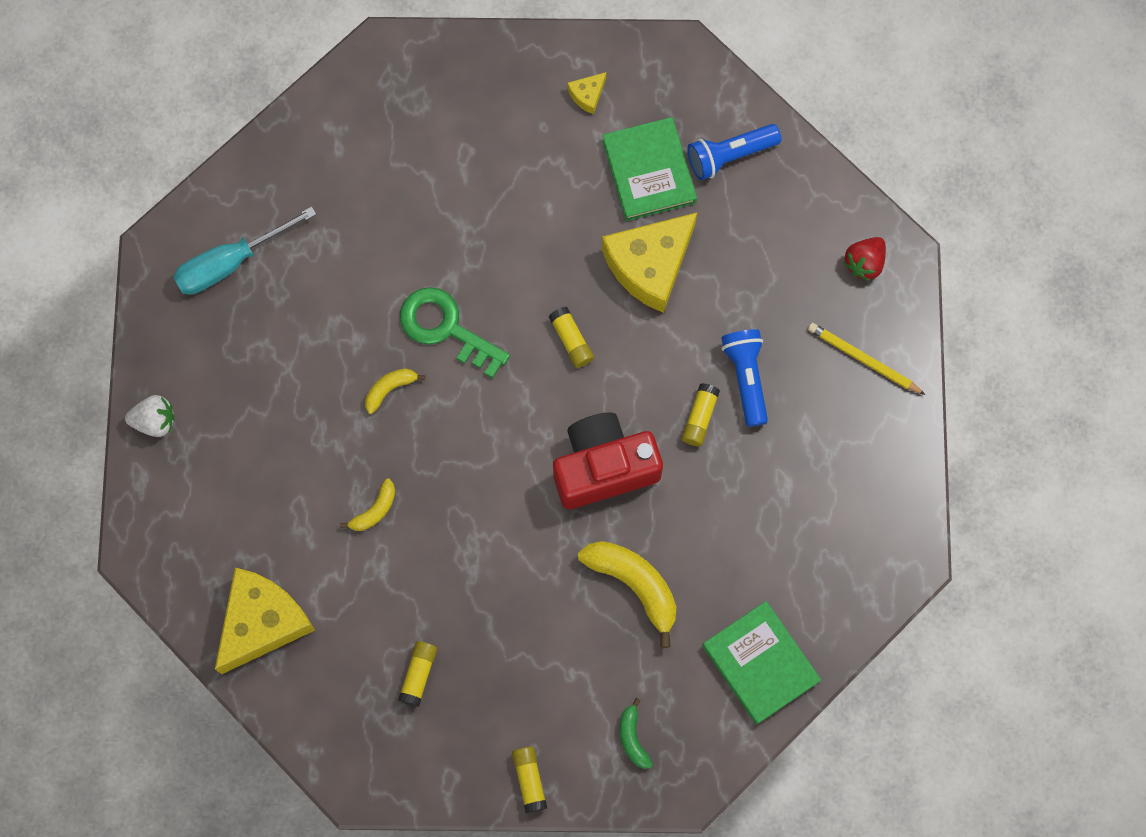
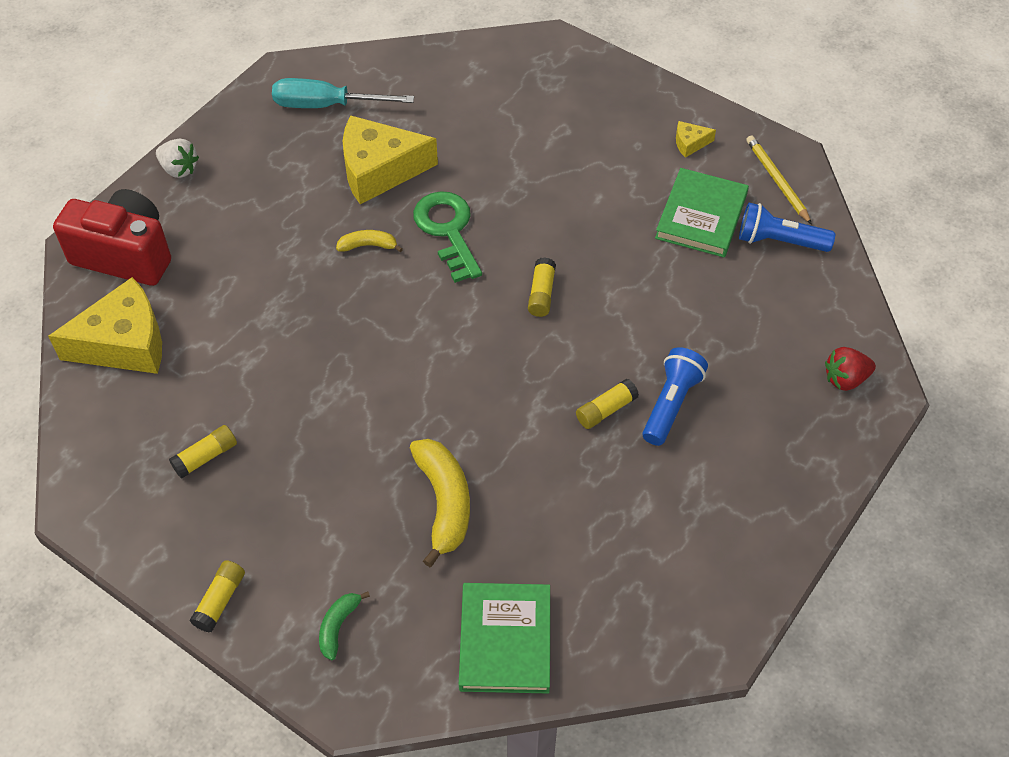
camera: 35 degrees right, 20 degrees down
(375, 510) = (281, 319): yellow banana -> none
(603, 467) = (492, 398): red camera -> red camera (125, 255)
(650, 265) = (650, 278): yellow cheese -> yellow cheese (379, 170)
(863, 360) = (791, 451): yellow pencil -> yellow pencil (777, 181)

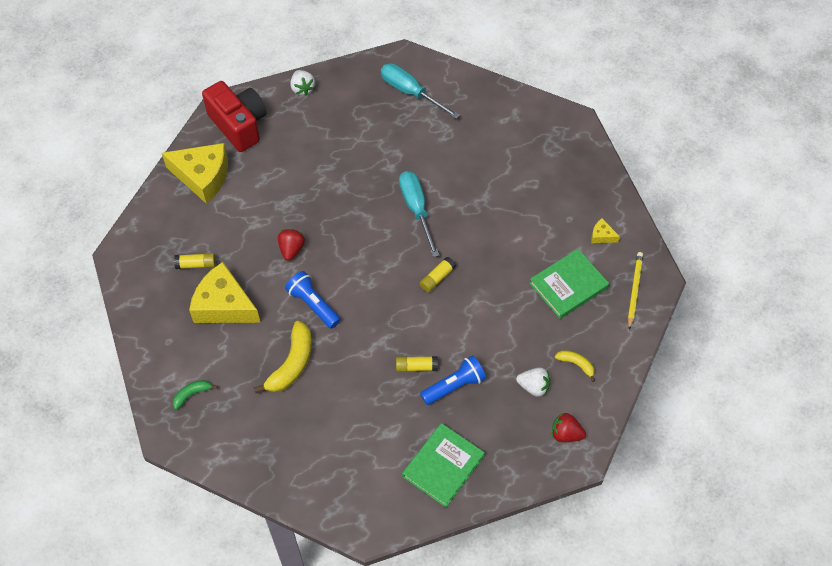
camera: 35 degrees right, 5 degrees up
(220, 600) = (148, 344): yellow glue stick -> none
(324, 364) = (291, 249): none -> red strawberry
(368, 245) = (366, 193): yellow banana -> yellow banana (576, 364)
(379, 170) = (408, 150): yellow cheese -> yellow cheese (224, 305)
(448, 230) = (416, 209): green key -> turquoise screwdriver
(505, 640) = (264, 455): green book -> green book (443, 466)
(762, 349) = (533, 386): none -> white strawberry
(779, 241) = (601, 328): blue flashlight -> blue flashlight (313, 304)

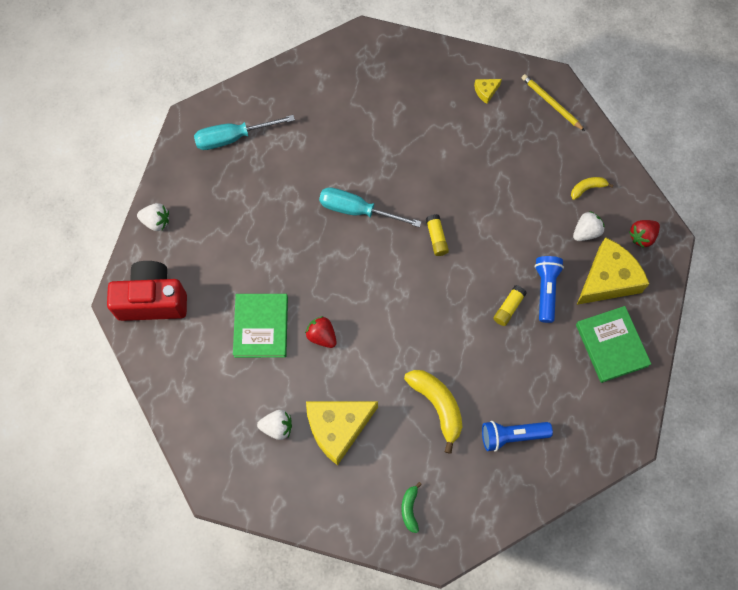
camera: 55 degrees left, 10 degrees up
(196, 264) = (277, 427): yellow glue stick -> white strawberry
(202, 176) = (185, 366): yellow cheese -> yellow cheese (608, 279)
(313, 304) = (391, 352): blue flashlight -> blue flashlight (512, 436)
(568, 285) = (514, 146): green book -> green book (261, 327)

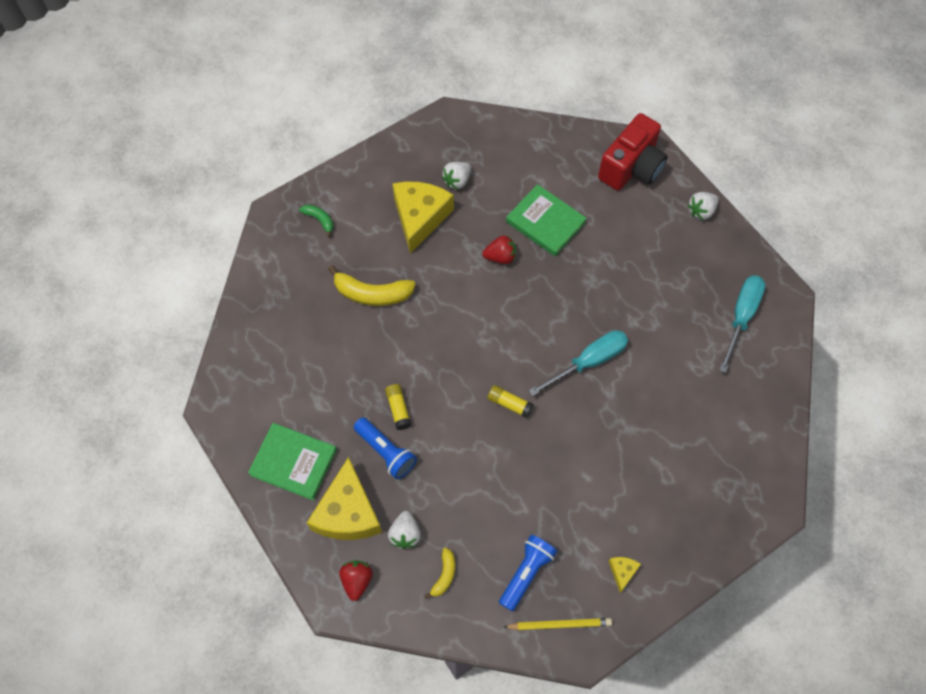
camera: 130 degrees right, 5 degrees down
(512, 436) = (301, 326): blue flashlight -> blue flashlight (526, 573)

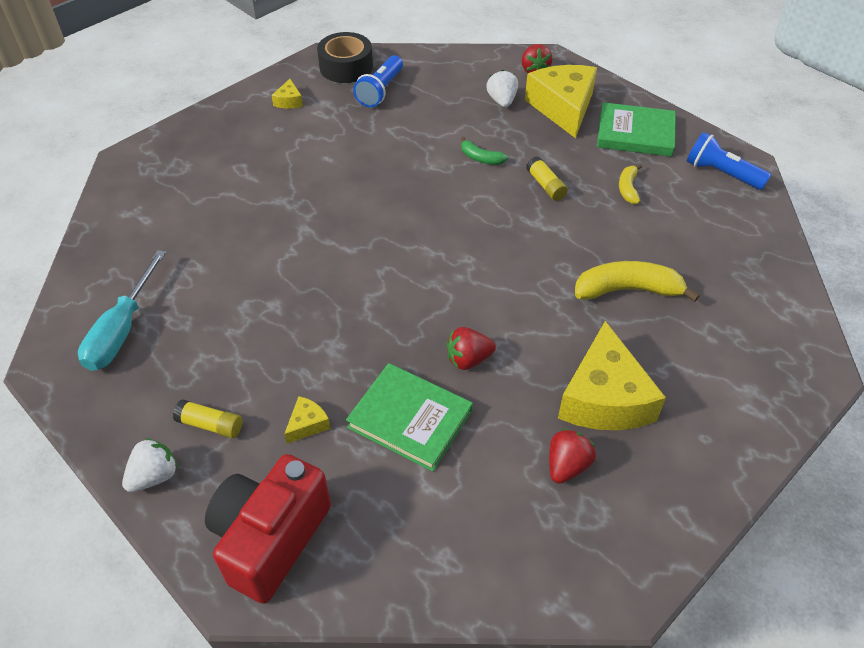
camera: 170 degrees right, 15 degrees down
(319, 220) = (749, 372): green banana -> green banana (481, 158)
(386, 452) = (544, 151): blue flashlight -> blue flashlight (721, 173)
(444, 575) = (456, 82): yellow banana -> yellow banana (628, 188)
(457, 181) = (567, 465): white strawberry -> red strawberry
(509, 404) = (421, 205): yellow glue stick -> yellow glue stick (210, 425)
(559, 624) = (346, 67): yellow pencil -> black tape
(588, 362) = (331, 255): turquoise screwdriver -> none
(610, 229) = (307, 424): none -> yellow cheese

